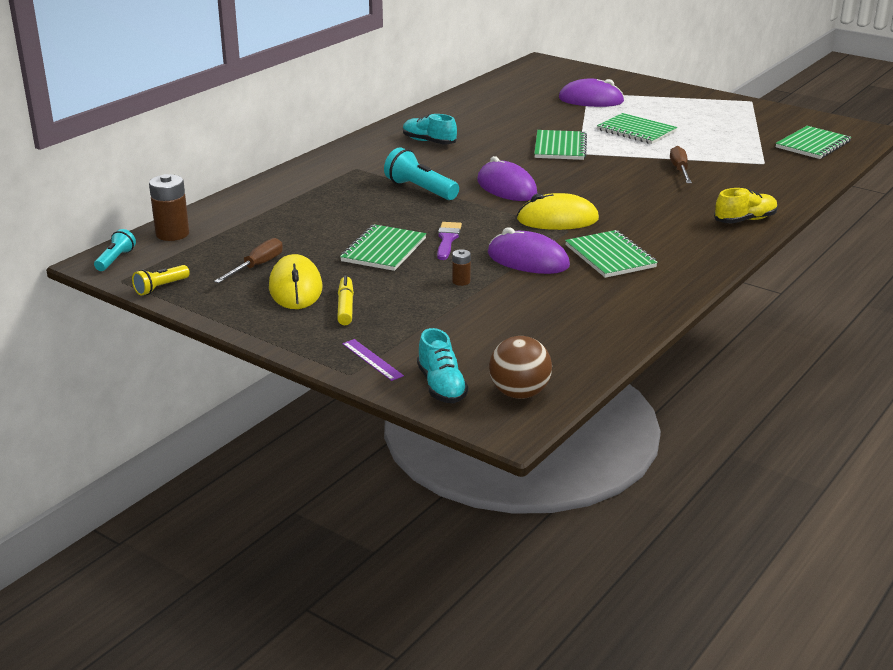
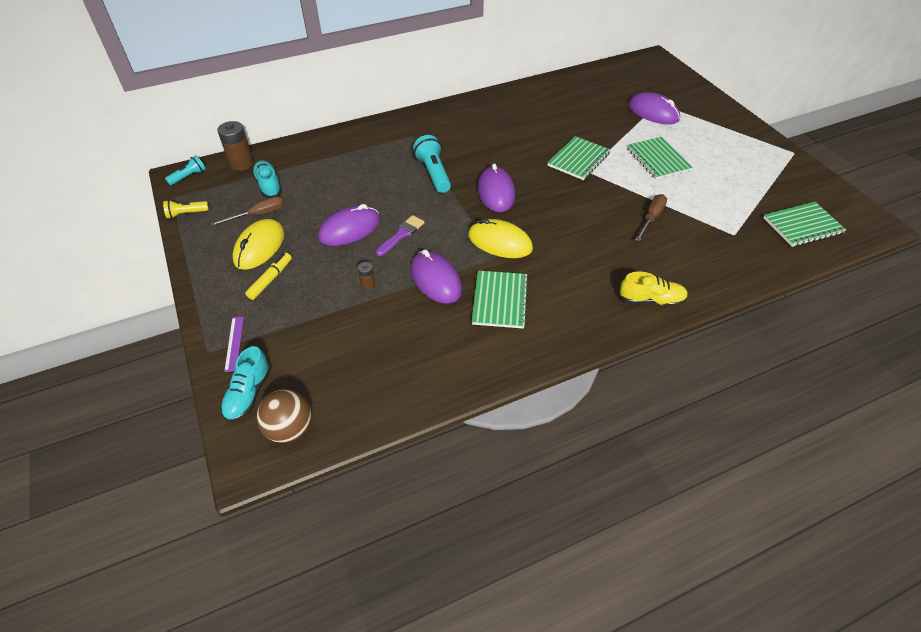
camera: 30 degrees right, 20 degrees up
(383, 250) = (350, 229): green notebook -> purple mouse
(429, 142) = (487, 123): turquoise shoe -> turquoise shoe (269, 186)

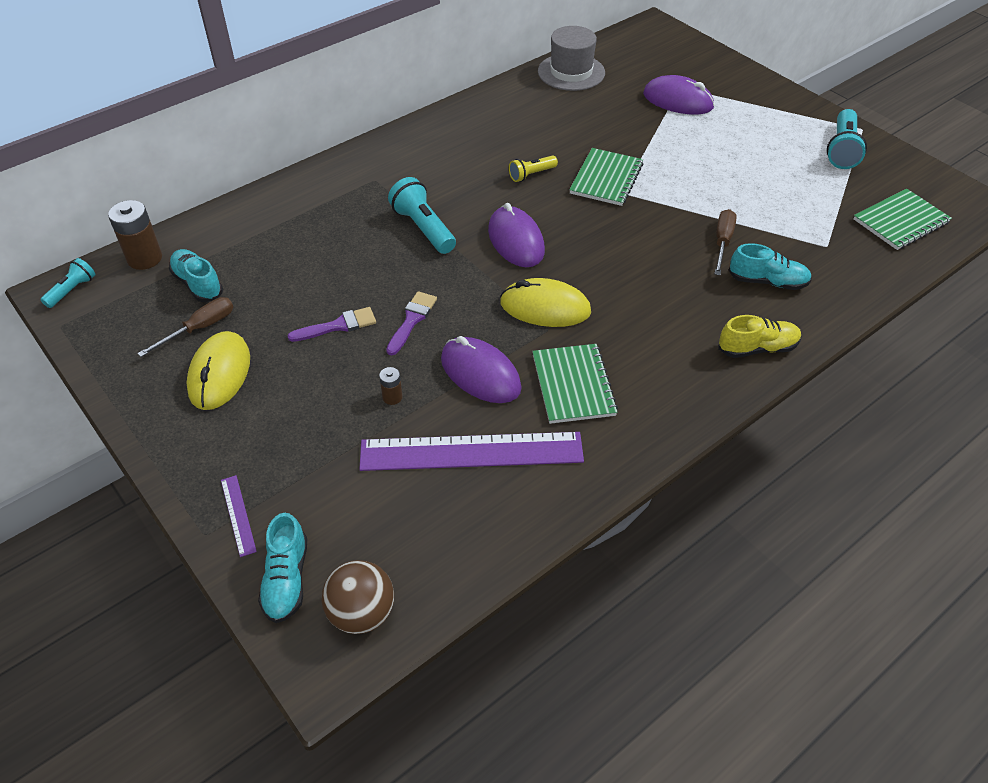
camera: 15 degrees left, 0 degrees up
(186, 214) = (92, 345): yellow flashlight -> yellow flashlight (531, 174)
(270, 279) = (254, 416): yellow marker -> none
(350, 229) = (338, 326): purple mouse -> purple brush
(408, 333) = (471, 451): none -> purple ruler
(580, 82) = (571, 72): none -> grey hat
(657, 159) = (704, 163): green notebook -> none
(677, 252) = (767, 281): none -> turquoise shoe
(772, 165) = (842, 150): none -> turquoise flashlight

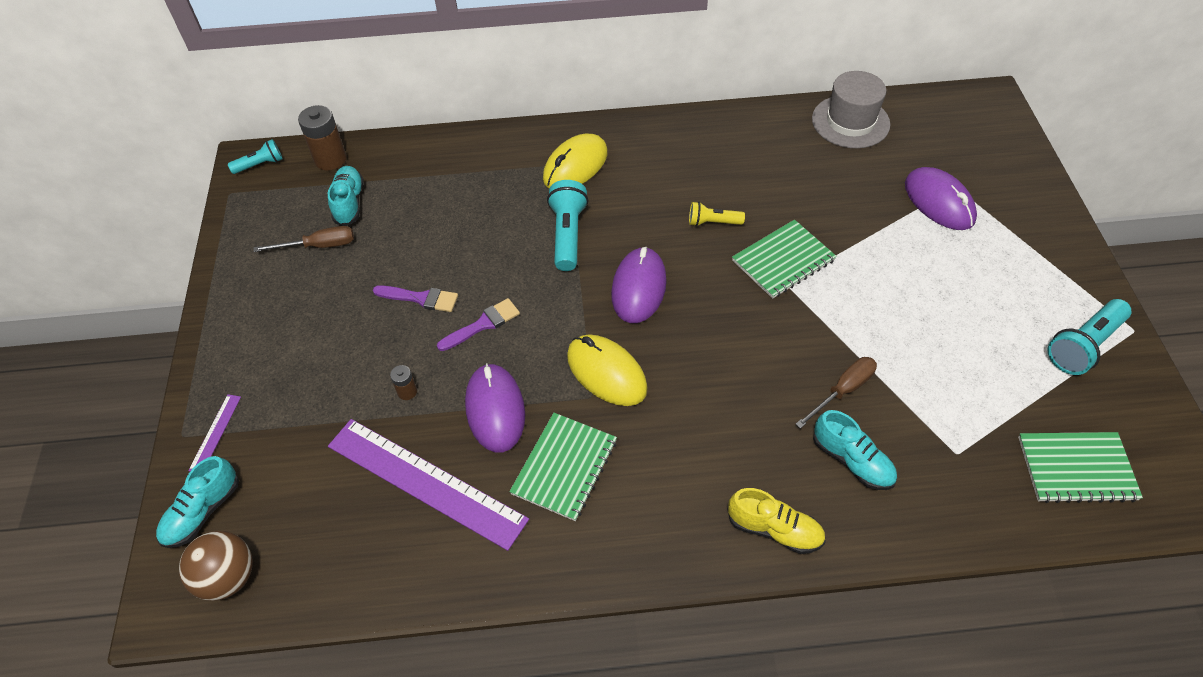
camera: 35 degrees right, 5 degrees up
(220, 374) = (300, 296): yellow mouse -> yellow mouse (575, 166)

